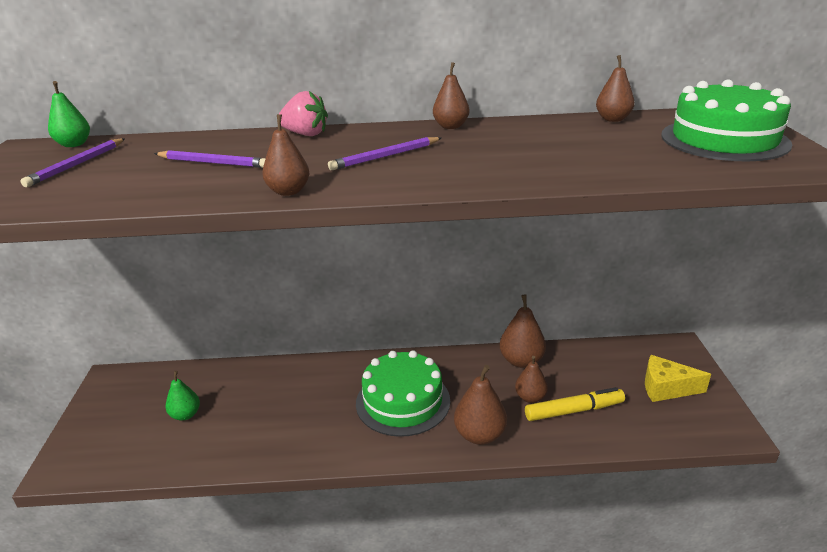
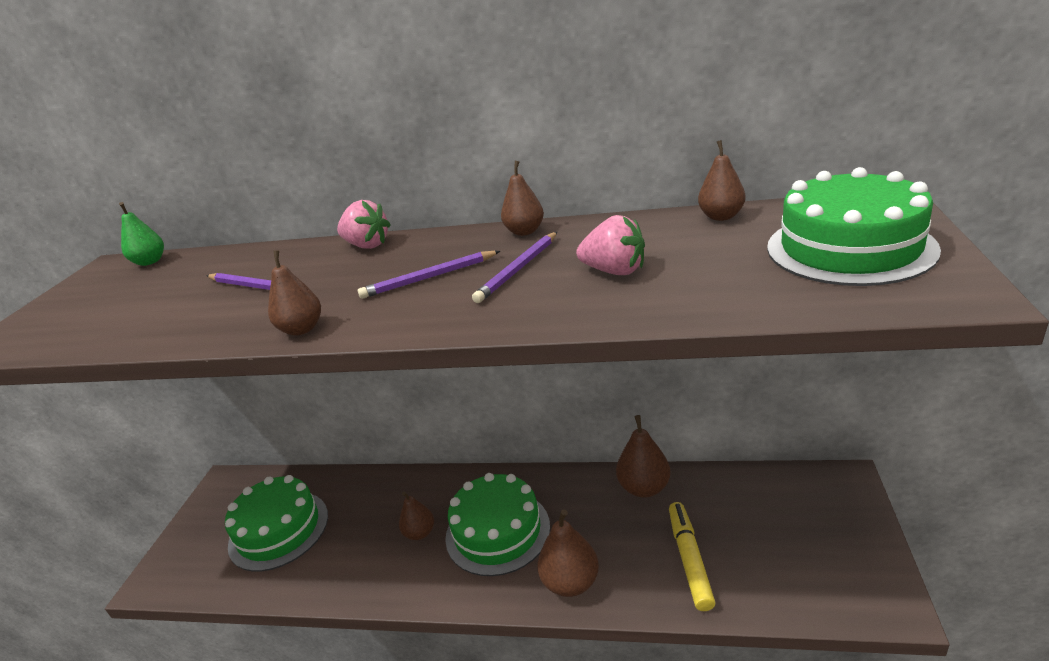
camera: 15 degrees right, 0 degrees up
(77, 164) = (136, 289): purple pencil -> purple pencil (518, 269)
(185, 415) = (279, 530): green pear -> green cake
(530, 397) = (642, 537): brown pear -> brown pear (420, 533)
(549, 152) = (615, 271): none -> pink strawberry
(574, 410) = (689, 559): yellow marker -> yellow marker turned 90 degrees counterclockwise
(666, 388) = (814, 537): yellow cheese -> none

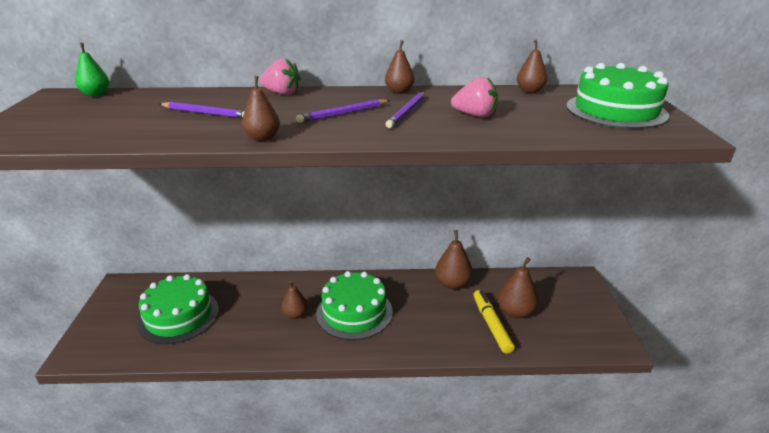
camera: 15 degrees left, 0 degrees up
(570, 582) = (414, 341): brown pear -> brown pear (515, 312)

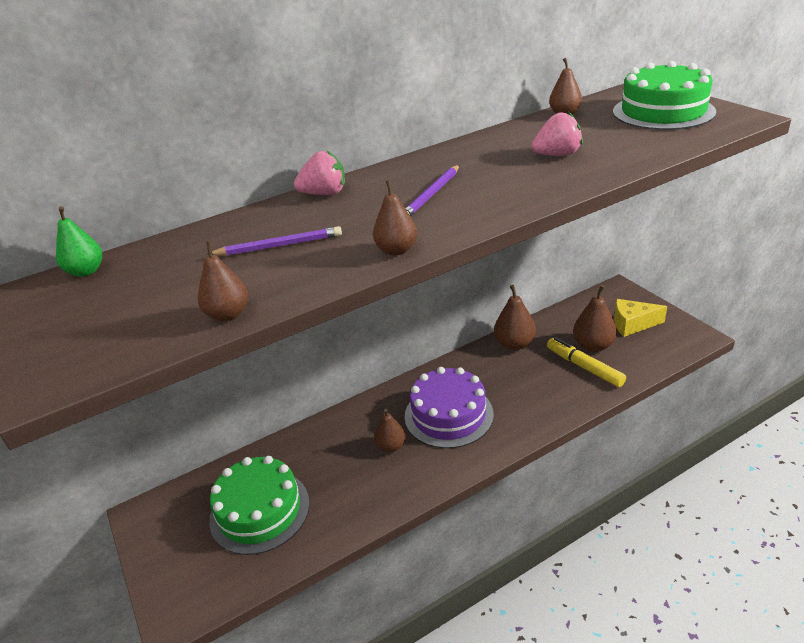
camera: 25 degrees left, 5 degrees up
(354, 312) = (448, 415): green cake -> purple cake
(399, 92) = (446, 152): brown pear -> brown pear (228, 314)
(407, 111) = (490, 172): purple pencil -> none
(566, 310) = (632, 324): none -> yellow cheese

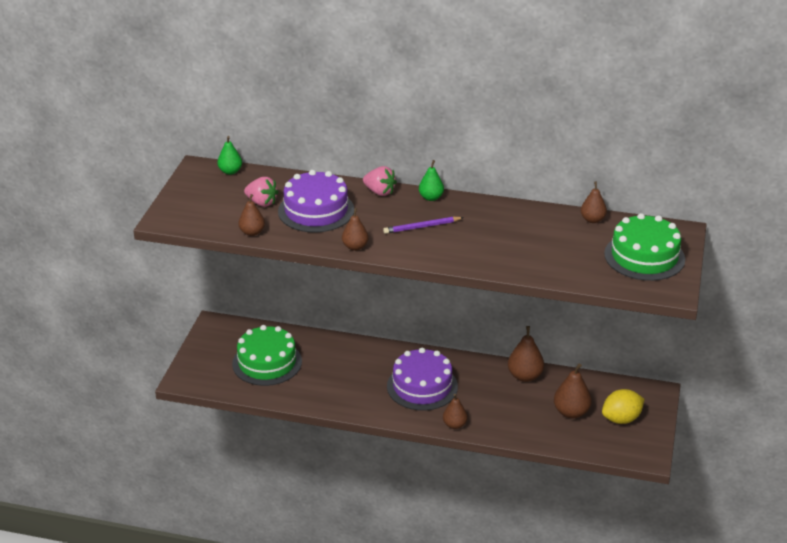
camera: 40 degrees right, 0 degrees up
(279, 246) = (316, 210): purple pencil -> purple cake
(389, 171) = (431, 197): none -> green pear
(391, 446) = (368, 379): brown pear -> brown pear (454, 425)
(557, 155) = (524, 245): pink strawberry -> pink strawberry (262, 203)
(584, 367) = (542, 419): yellow marker -> none
(632, 324) = (621, 419): yellow cheese -> yellow lemon

